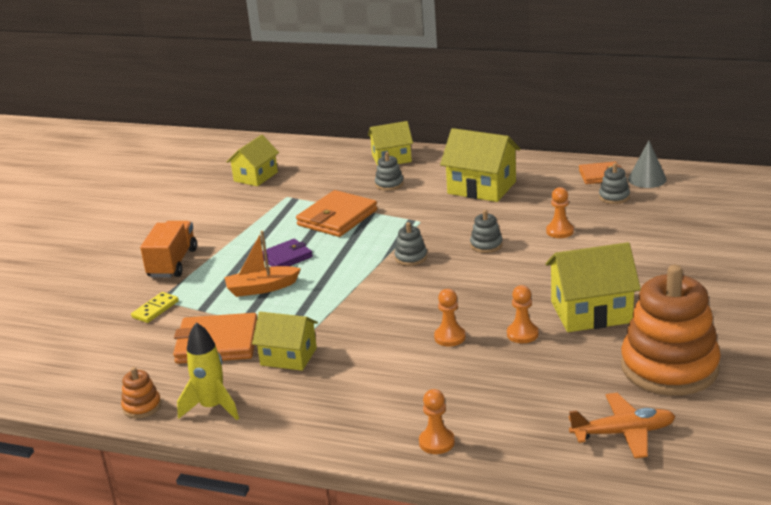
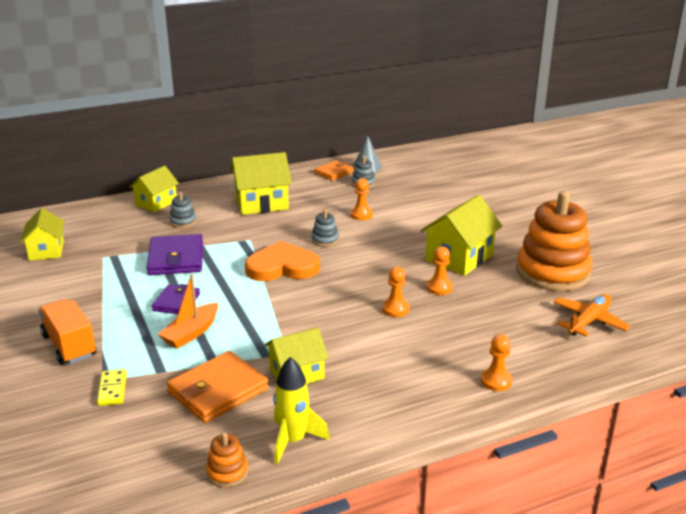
camera: 45 degrees left, 0 degrees up
(337, 218) = (176, 258): orange wallet -> purple wallet
(411, 257) = (282, 267): grey stacking toy -> orange heart

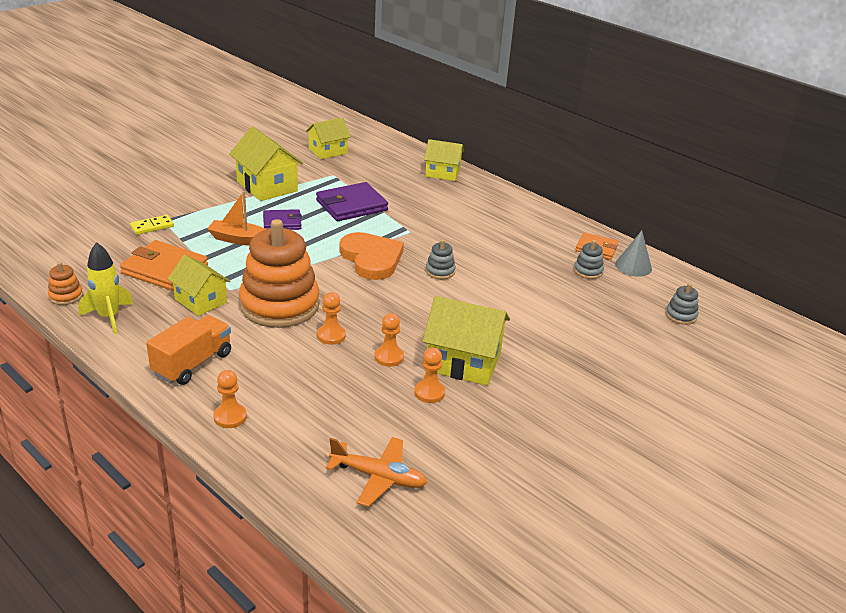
camera: 65 degrees right, 5 degrees up
(69, 345) = (200, 196): orange truck -> orange truck (192, 364)
(183, 221) = (418, 193): grey stacking toy -> grey stacking toy (681, 315)
(261, 203) = (487, 222): yellow house -> yellow house (267, 186)
(361, 215) = (511, 283): orange pawn -> orange pawn (429, 392)
(552, 272) = (476, 438): orange stacking toy -> orange stacking toy (279, 305)

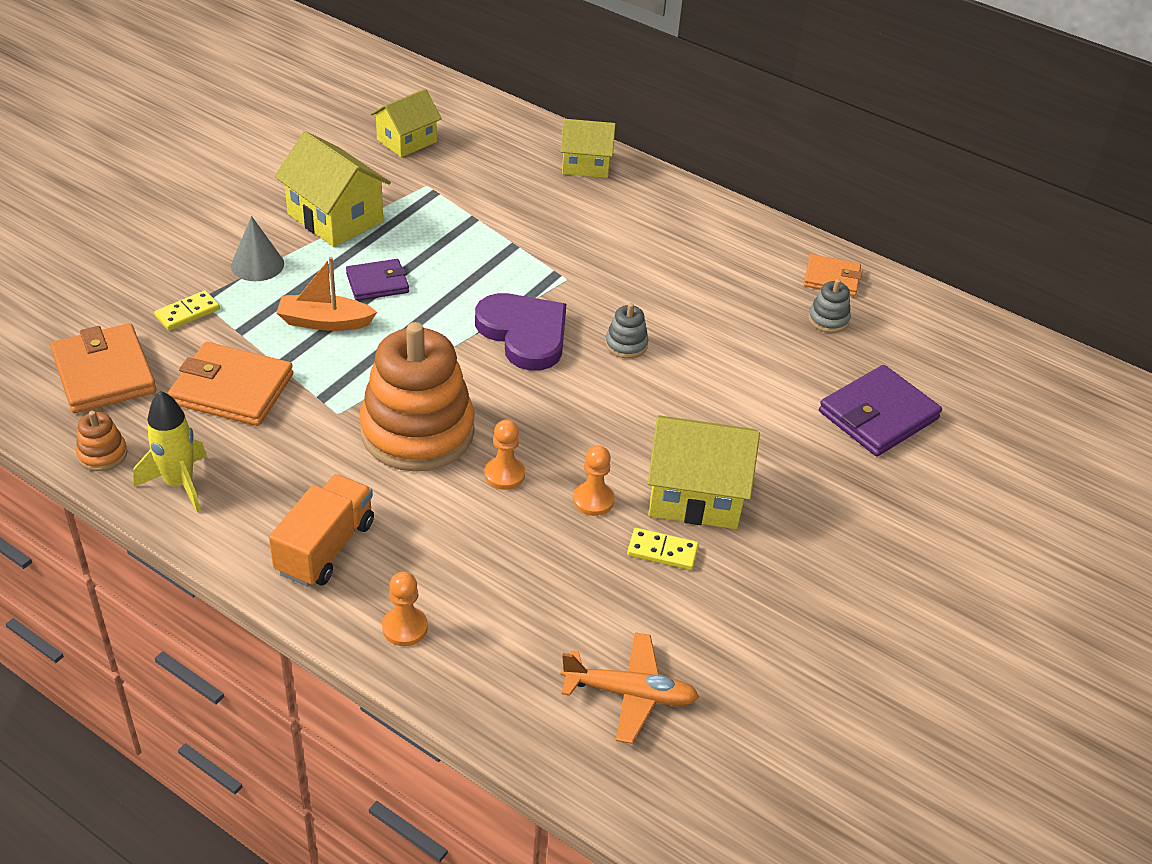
camera: 10 degrees left, 10 degrees up
(85, 253) = (104, 373): none -> orange wallet
(201, 301) = (302, 438): yellow house -> none
(351, 205) = (470, 240): purple wallet -> purple wallet (878, 415)
(371, 259) = (524, 334): orange heart -> purple heart
(429, 392) = (662, 551): orange pawn -> yellow domino
(633, 266) = (887, 303): grey cone -> grey cone (257, 264)
(681, 315) = (965, 380): grey stacking toy -> none

